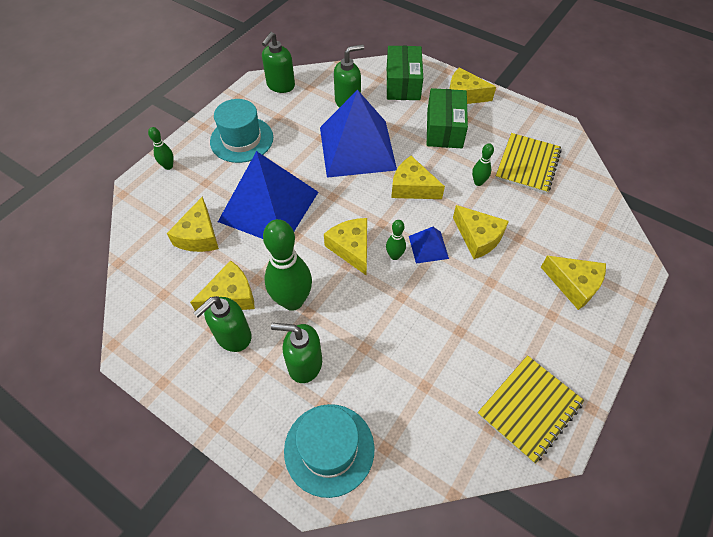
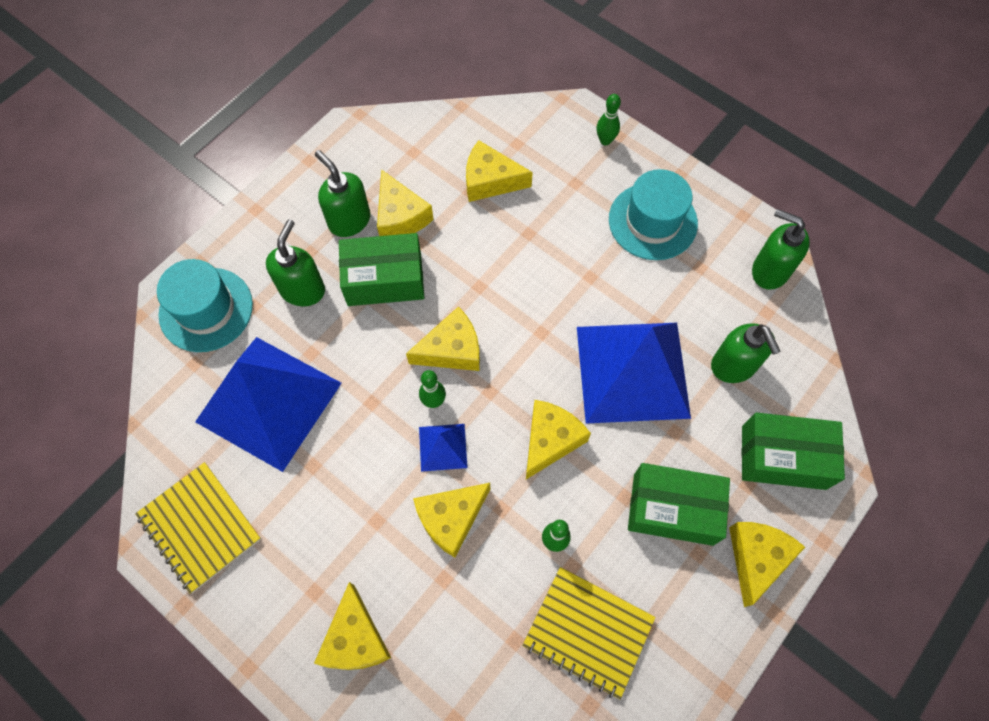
camera: 95 degrees right, 10 degrees up
(268, 206) = (530, 255): blue pyramid -> blue pyramid (269, 402)
(292, 301) = (384, 280): green bowling pin -> green box
(574, 284) = (355, 638): yellow cheese -> yellow cheese turned 45 degrees counterclockwise

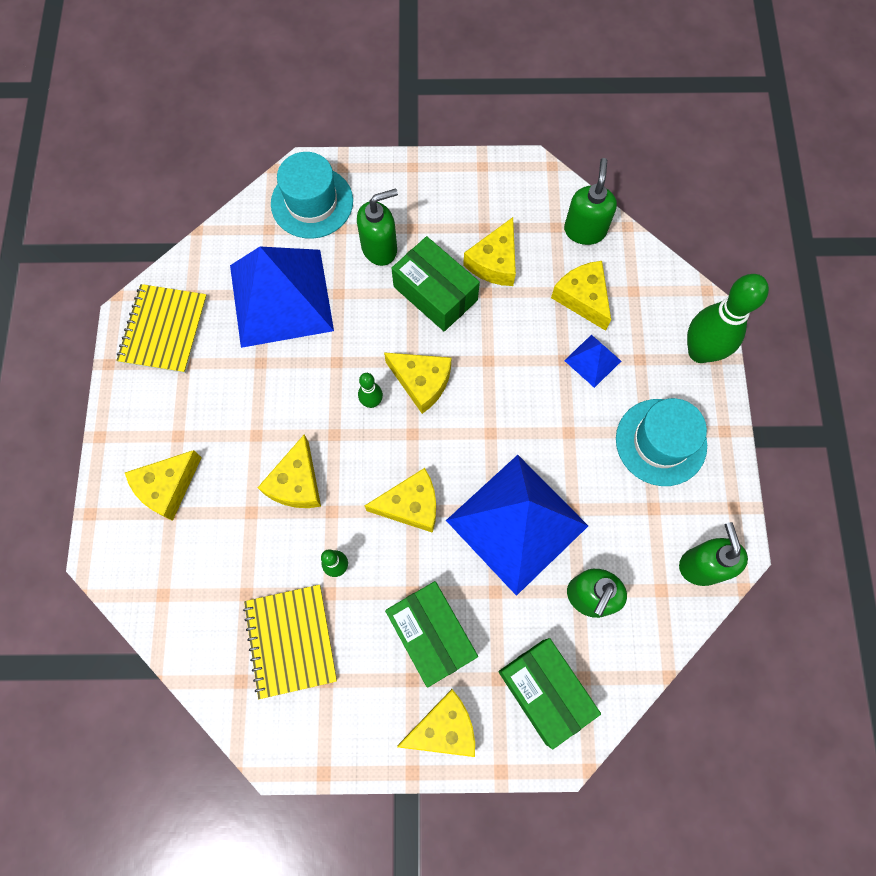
camera: 50 degrees right, 5 degrees up
(349, 220) = (460, 232): green soap dispenser -> green soap dispenser (584, 230)
(443, 447) = (343, 435): blue pyramid -> blue pyramid (592, 361)
(451, 519) = (297, 483): yellow cheese -> yellow cheese turned 90 degrees counterclockwise
(605, 140) = (700, 352): green bowling pin -> green bowling pin, size x2.12

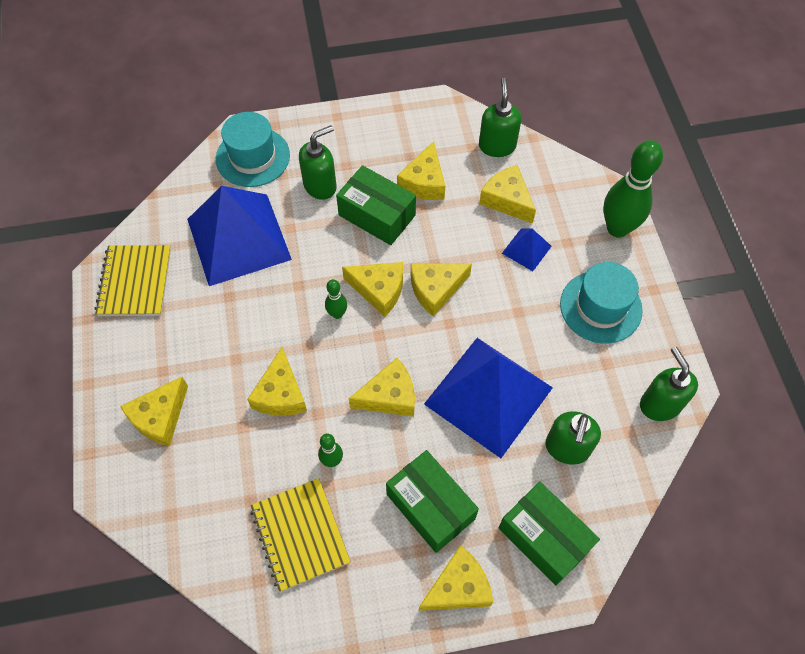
camera: 10 degrees left, 10 degrees down
(483, 391) = (435, 289): none -> yellow cheese

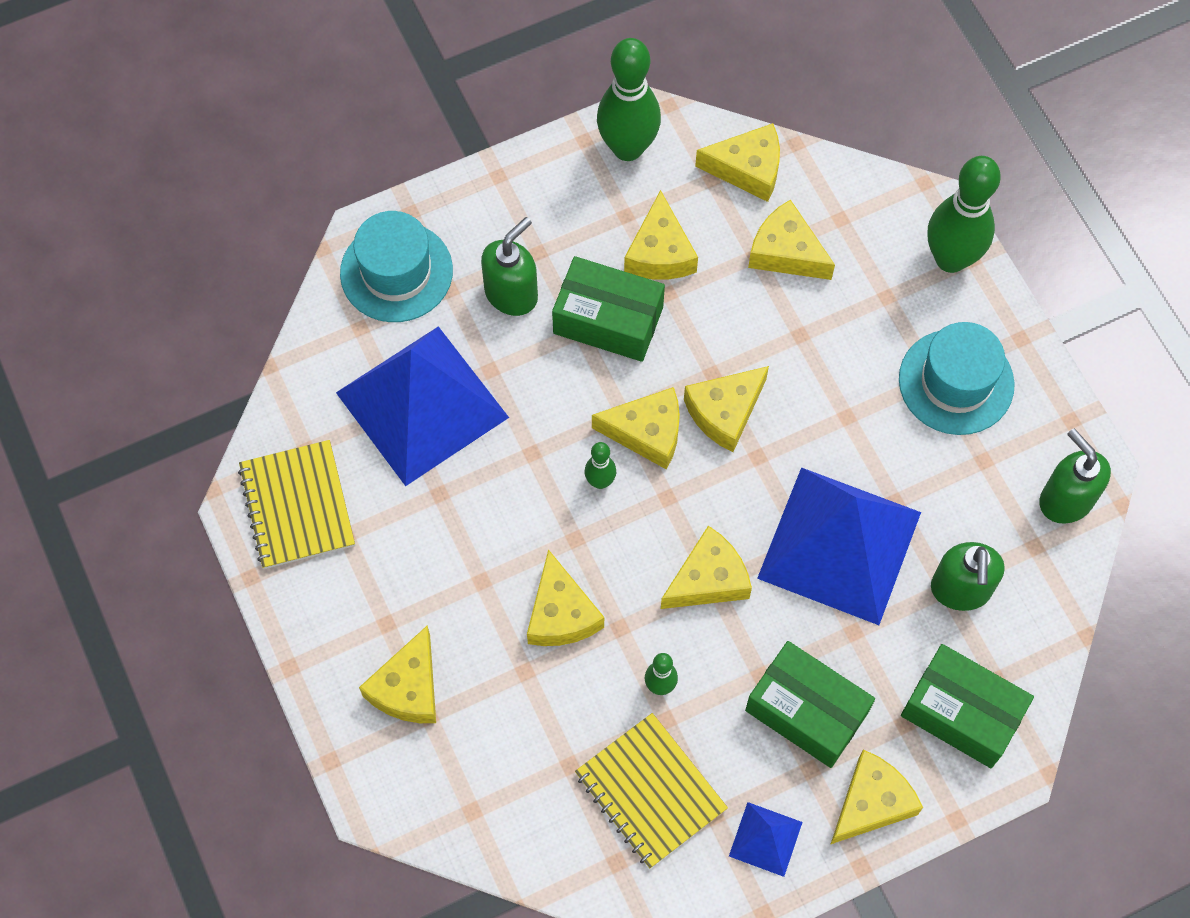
camera: 15 degrees left, 5 degrees up
(423, 117) = (627, 148): none -> green bowling pin
(497, 146) = (748, 169): green soap dispenser -> yellow cheese
(526, 249) = (833, 321): blue pyramid -> blue pyramid (765, 839)

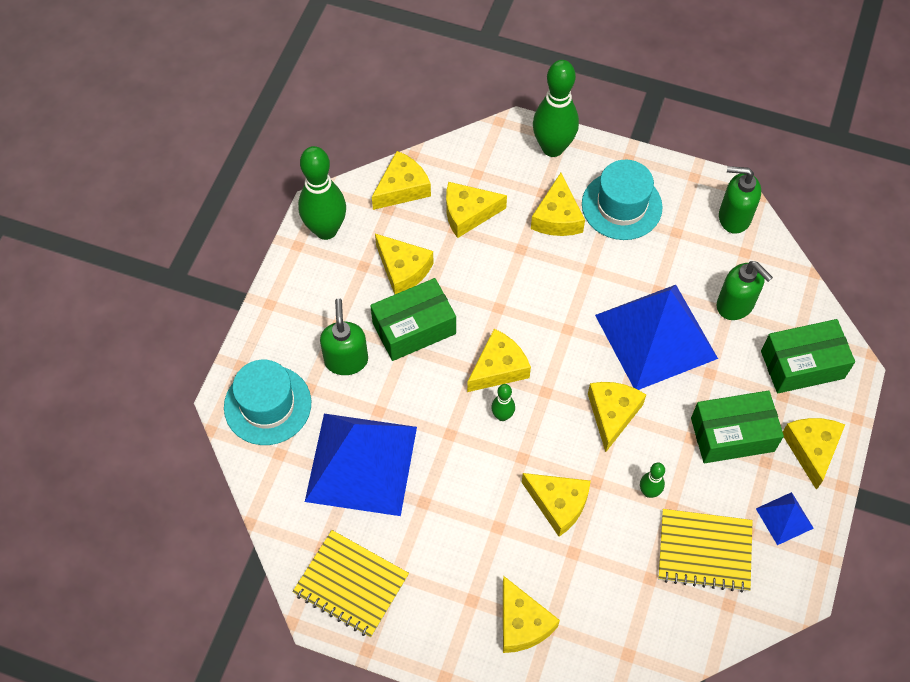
camera: 45 degrees left, 5 degrees down
(725, 412) = (526, 321): yellow cheese -> yellow cheese (557, 217)

